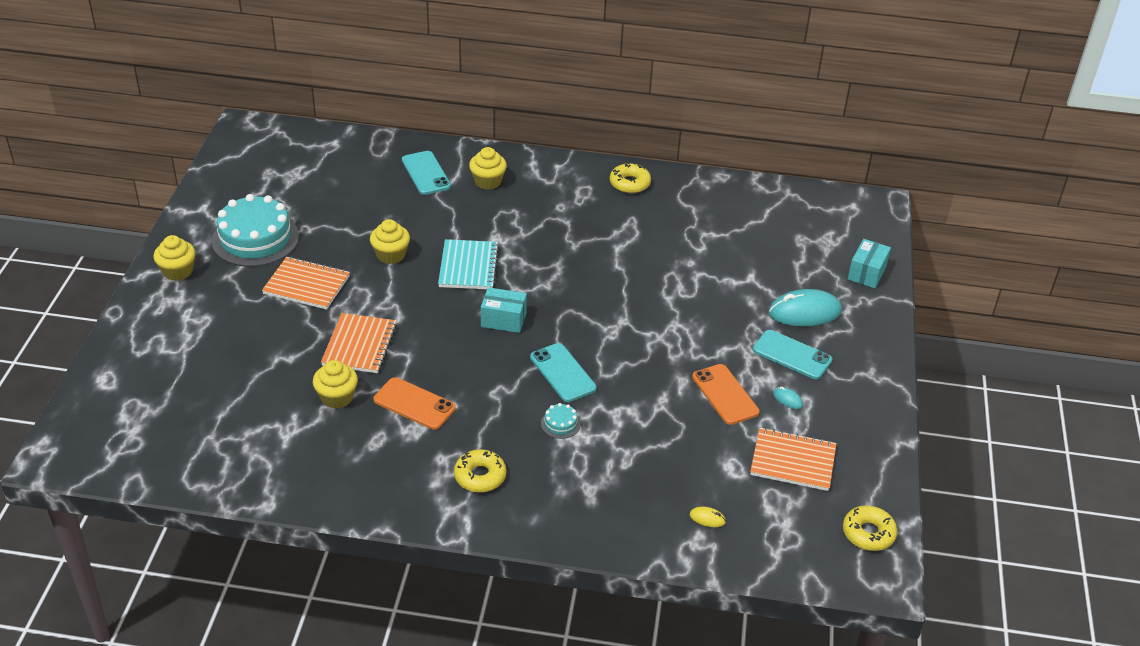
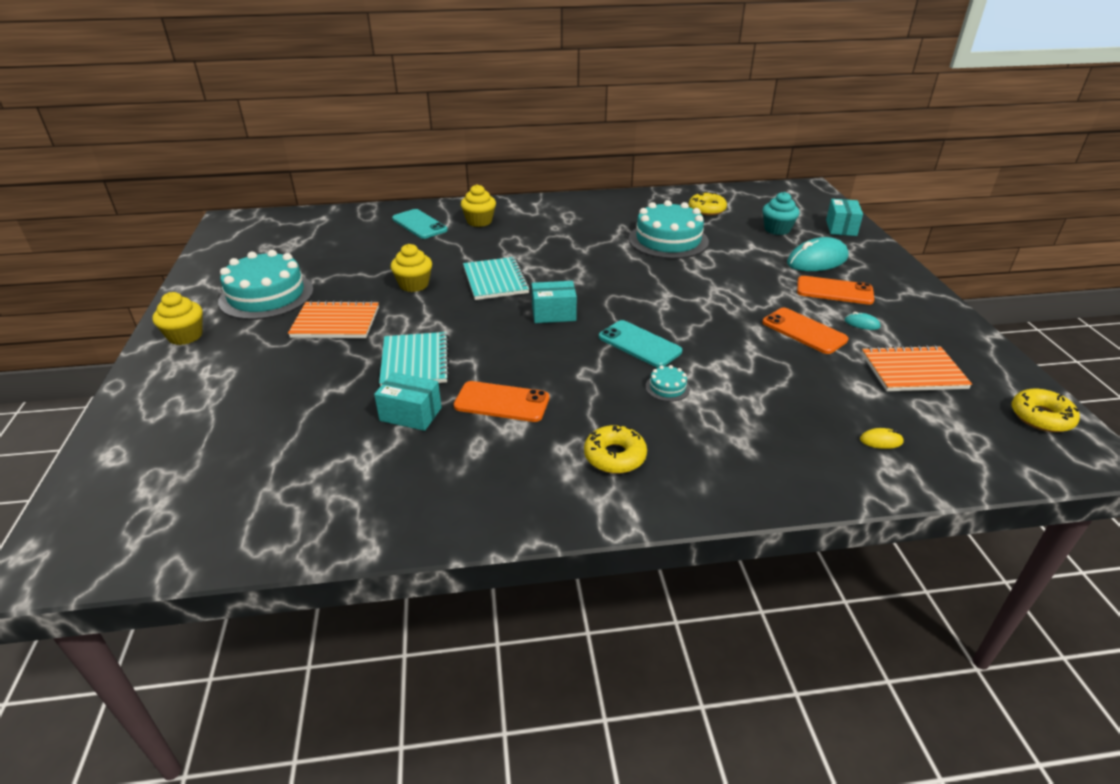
camera: 15 degrees left, 5 degrees down
(337, 397) = (411, 414): yellow cupcake -> turquoise box
(359, 345) = (415, 362): orange notebook -> turquoise notebook
(629, 183) = (603, 205): yellow donut -> yellow donut (706, 209)
(667, 250) = (668, 240): none -> turquoise cake
(792, 355) = (834, 291): turquoise phone -> orange phone
(794, 260) = (777, 229): none -> turquoise cupcake

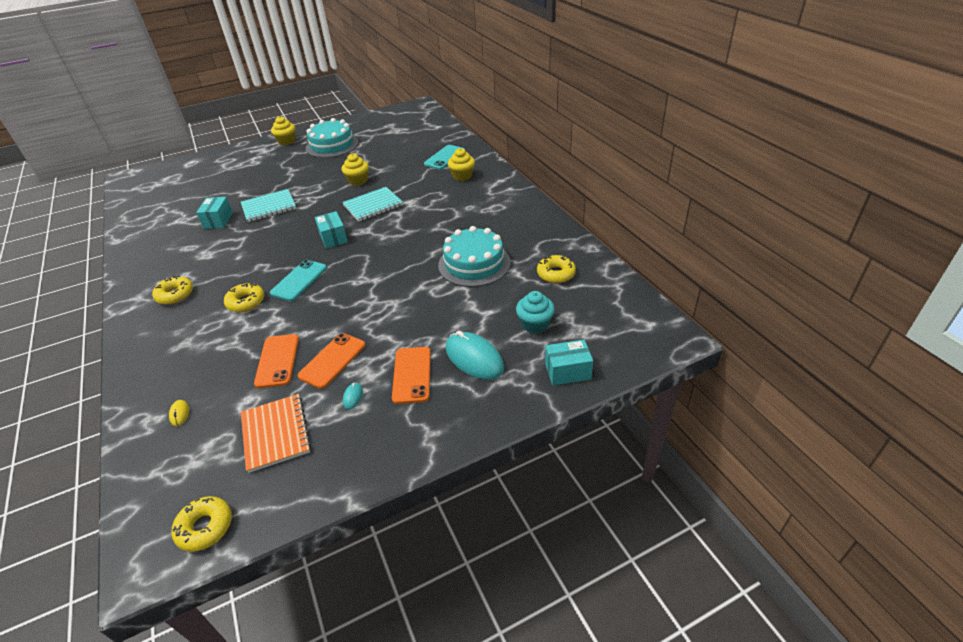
camera: 75 degrees right, 5 degrees up
(336, 322) = (307, 172): orange notebook -> none
(502, 402) = (229, 244): orange phone -> orange phone (277, 361)
(667, 387) = (246, 302): turquoise cake -> yellow donut

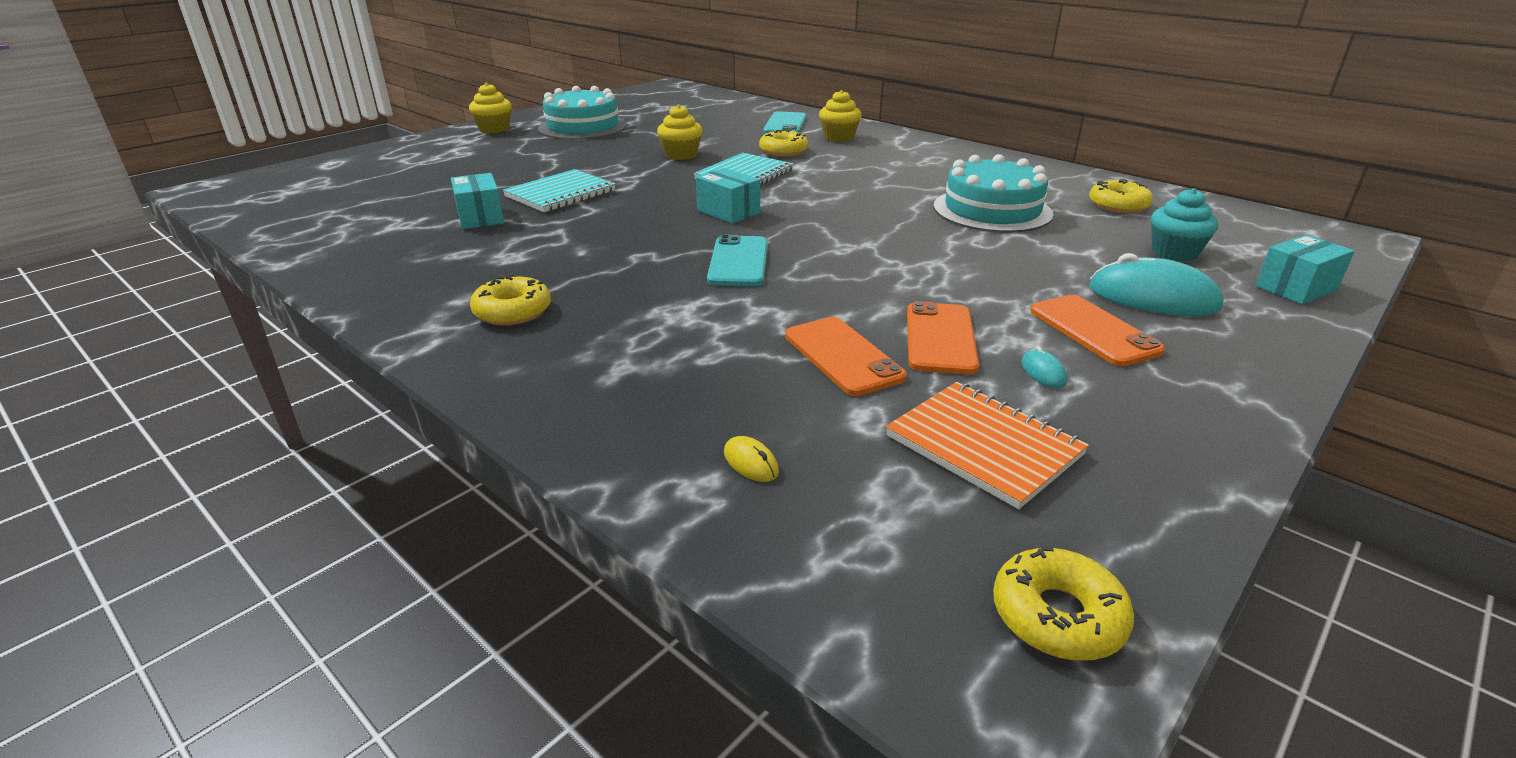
camera: 25 degrees left, 10 degrees down
(246, 302) = (675, 299): yellow donut -> yellow donut (783, 151)

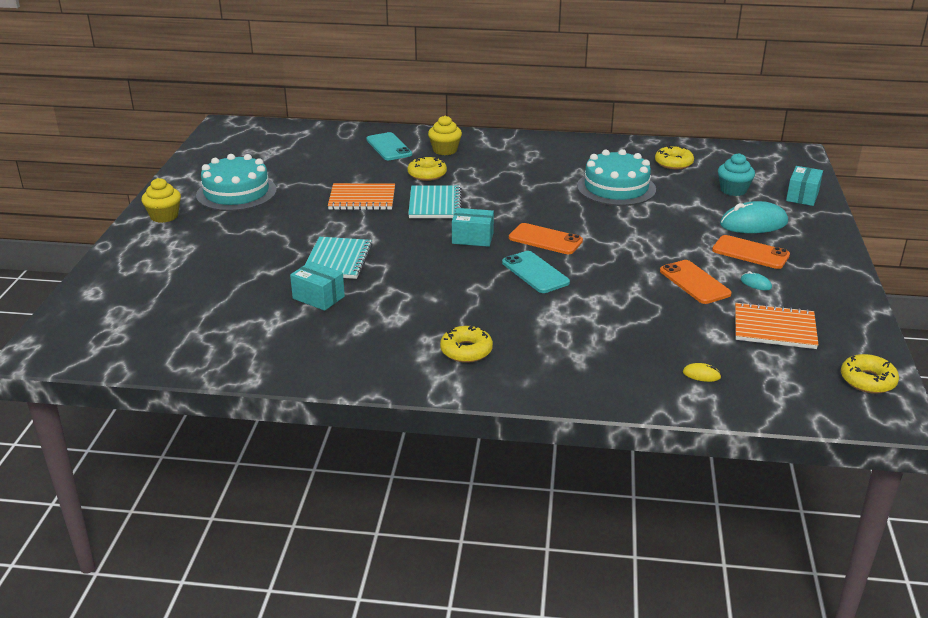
camera: 35 degrees left, 0 degrees up
(681, 155) = (362, 199): yellow cupcake -> orange notebook
(842, 356) = (666, 309): orange phone -> orange phone (545, 239)

